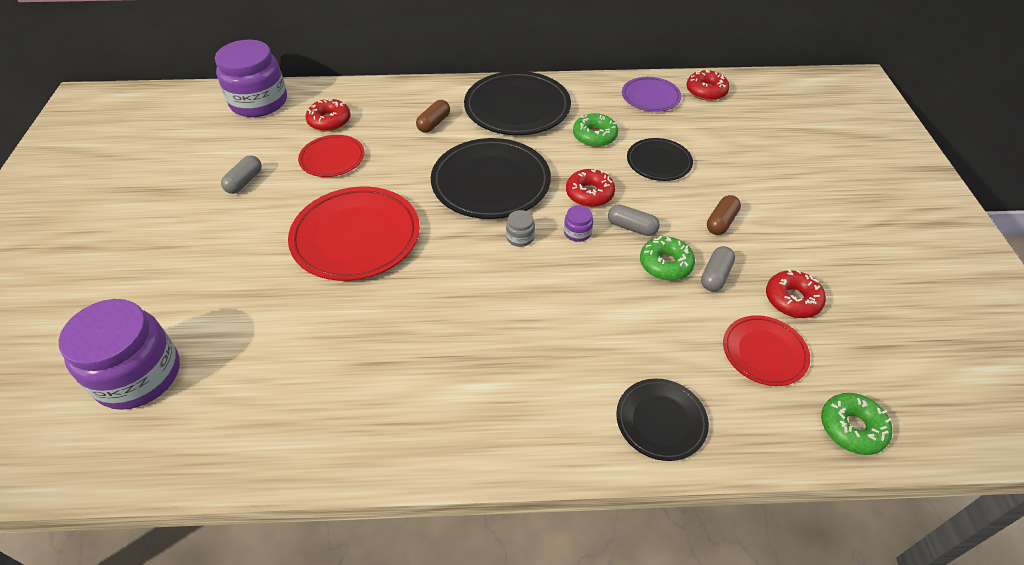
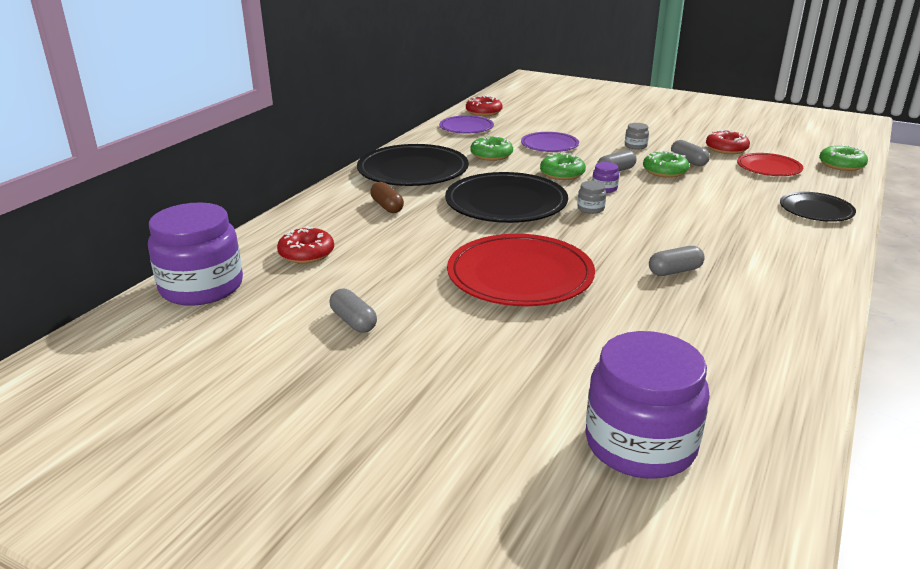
camera: 60 degrees left, 20 degrees down
(332, 158) = (377, 264): red plate -> none
(420, 330) = (675, 271): none -> grey capsule
(589, 194) = (562, 174): red donut -> green donut
(659, 162) = (549, 145): black plate -> purple plate
(721, 222) = (635, 146): brown capsule -> grey jar

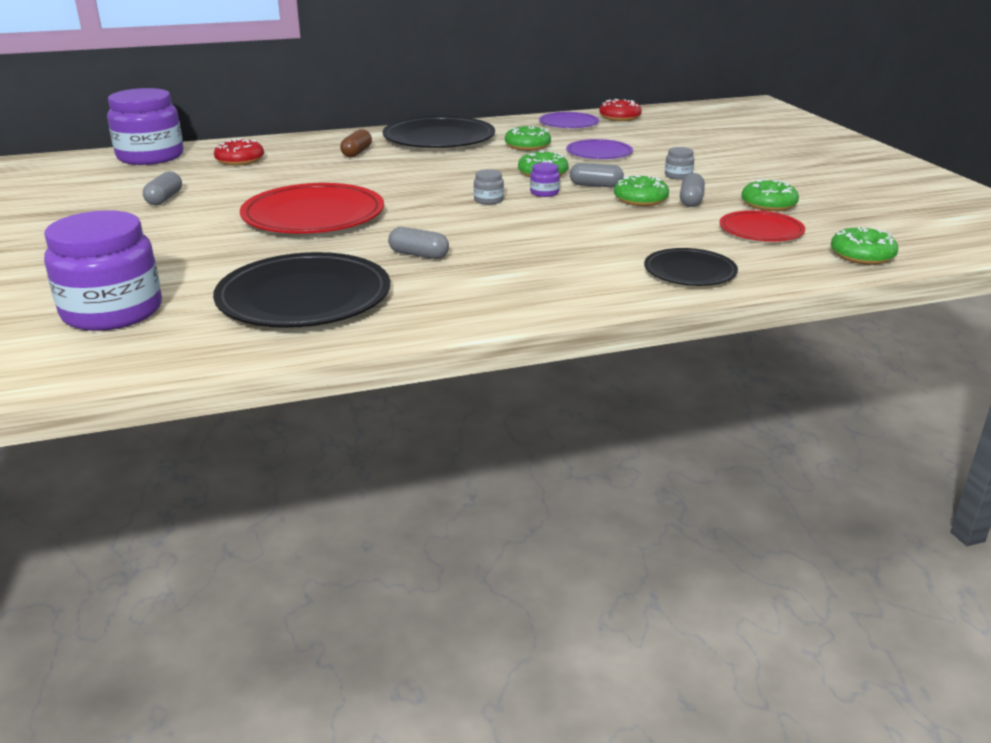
camera: 45 degrees right, 0 degrees up
(506, 203) = (438, 176): black plate -> black plate (304, 297)
(726, 149) = (768, 204): red donut -> green donut

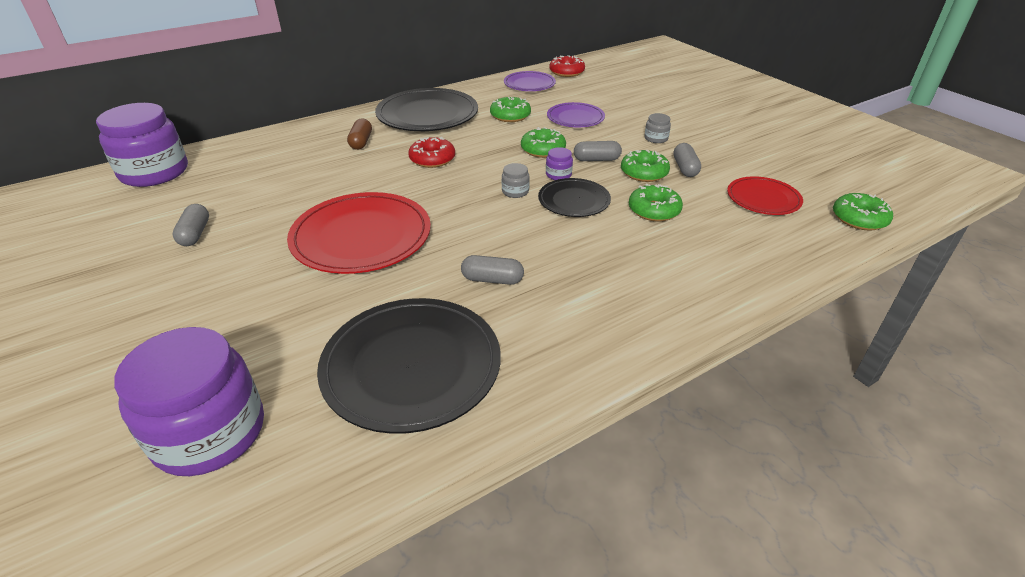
camera: 15 degrees left, 10 degrees up
(240, 160) = (251, 166): red donut -> red donut (432, 159)
(690, 271) = (741, 263): black plate -> black plate (574, 200)
(768, 204) = (748, 165): green donut -> green donut (654, 210)

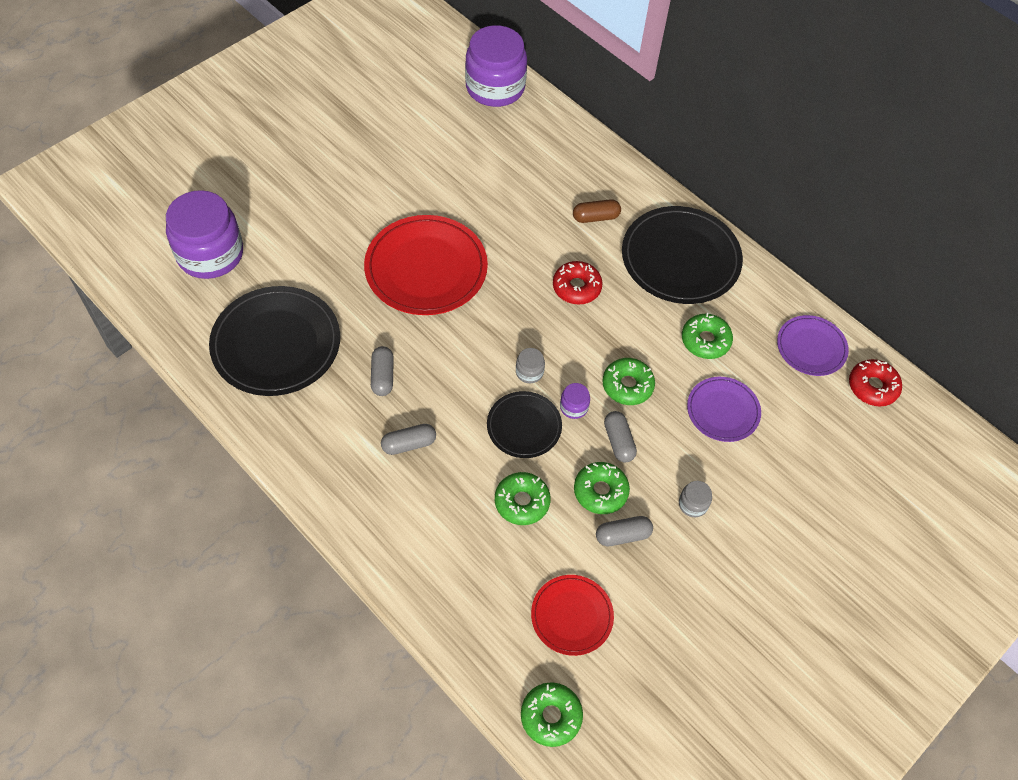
camera: 75 degrees right, 20 degrees up
(195, 234) = (408, 157): grey capsule -> grey capsule (409, 444)

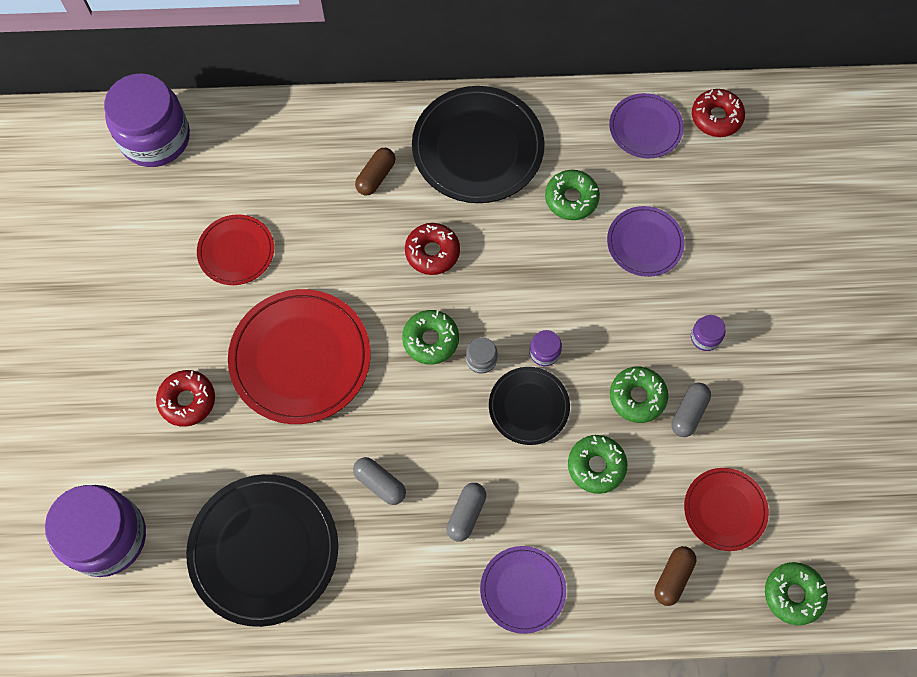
camera: 45 degrees left, 10 degrees up
(338, 230) = (187, 400): none -> red donut
(386, 520) = (522, 590): none -> purple plate
(463, 182) = (236, 251): none -> red plate
(485, 616) = (673, 577): none -> brown capsule
(618, 441) = (605, 345): grey capsule -> none
(627, 385) = (560, 294): green donut -> green donut (430, 340)
(693, 504) = (705, 337): grey jar -> purple jar

